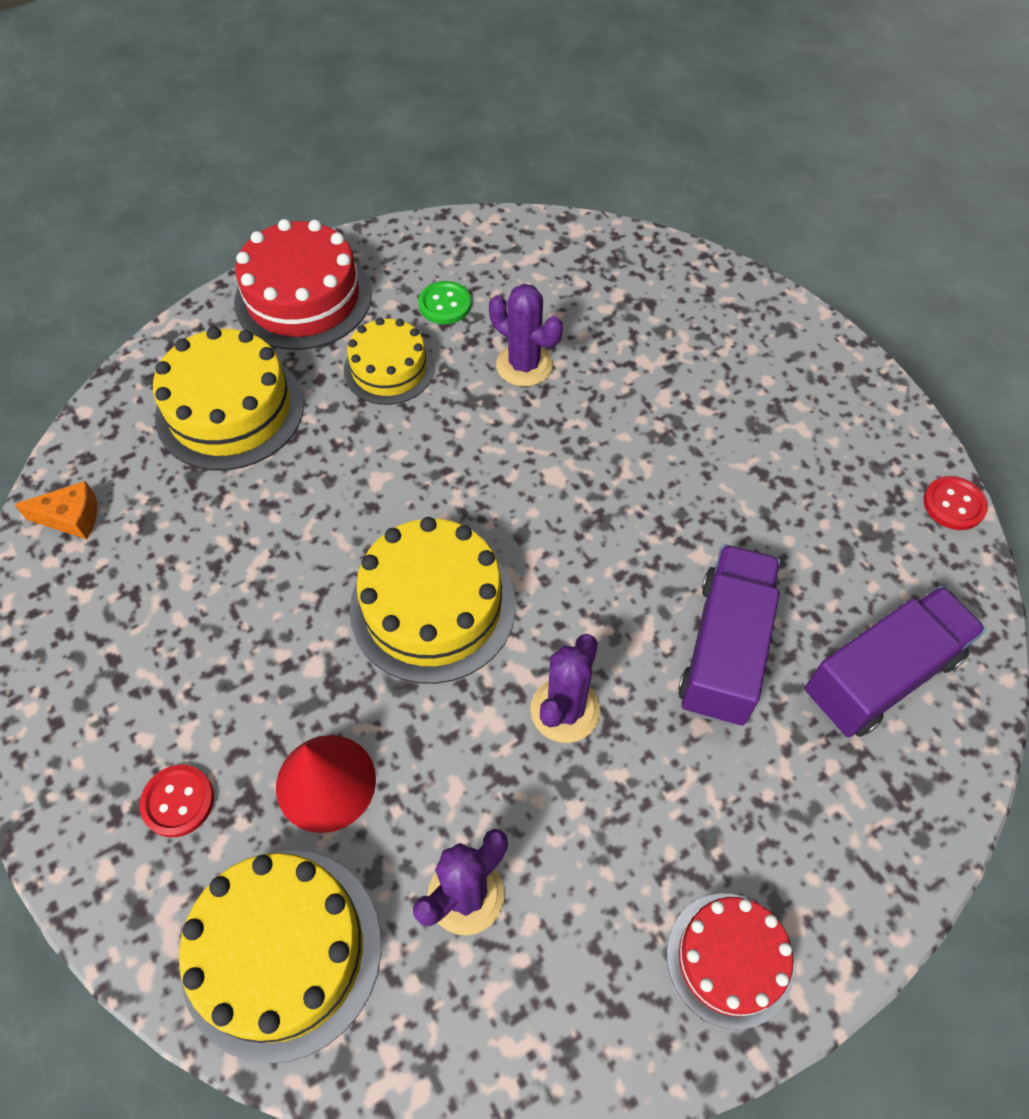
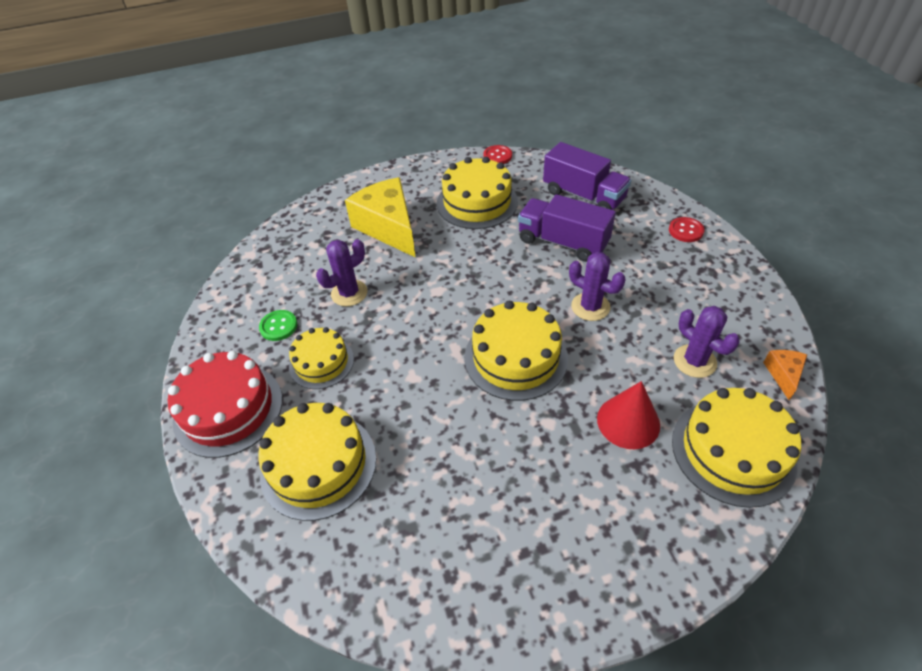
camera: 75 degrees left, 10 degrees down
(71, 518) = (386, 589): orange cheese -> orange cheese (783, 374)
(178, 801) = (638, 507): red button -> red button (686, 231)
(685, 378) = (388, 227): none -> yellow cheese
(730, 959) = (720, 268): red cake -> none
(794, 493) = (477, 202): none -> yellow cake
(881, 676) = (583, 196): purple truck -> purple truck turned 150 degrees clockwise

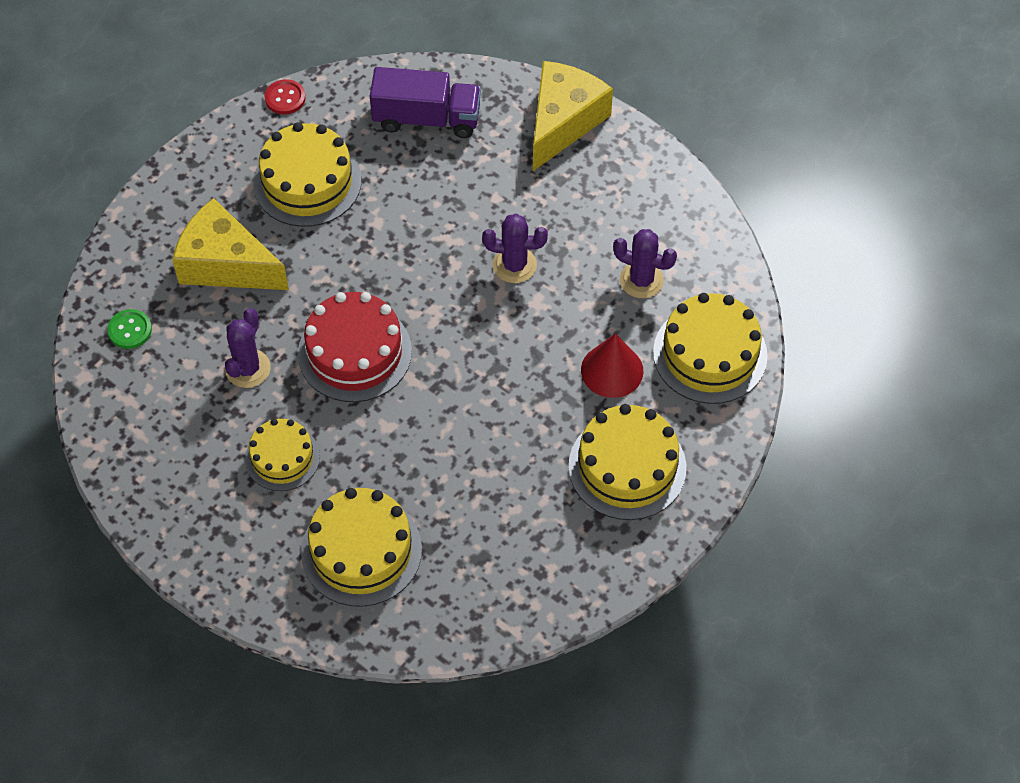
camera: 35 degrees left, 10 degrees up
(228, 409) = (227, 550): red cake -> red cake (355, 352)
(278, 326) = (201, 443): green button -> green button (130, 330)
(515, 357) = (474, 357): yellow cake -> yellow cake (627, 467)
(562, 242) = (440, 196): purple truck -> none
(686, 231) = (563, 122): red button -> yellow cheese
(783, 374) = (723, 257): orange cheese -> none

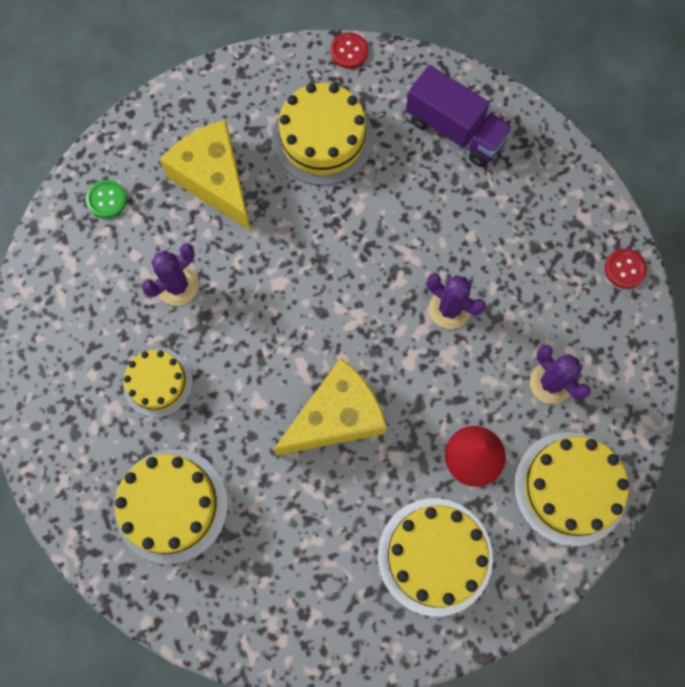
camera: 30 degrees right, 15 degrees up
(355, 352) = (270, 318): red cake -> none
(563, 122) = (570, 194): yellow cheese -> yellow cheese (336, 417)
(649, 160) = (624, 269): none -> red button

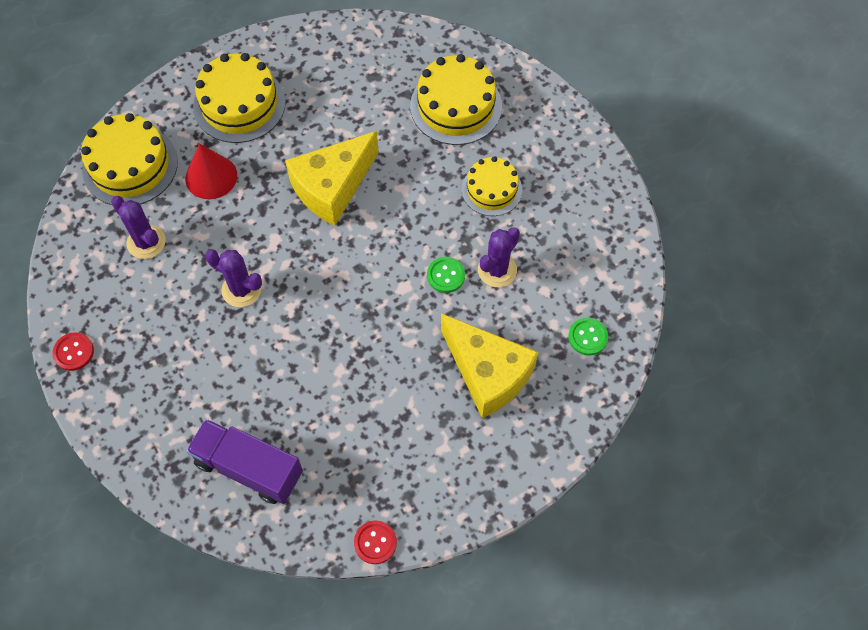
camera: 170 degrees right, 10 degrees down
(232, 288) = (446, 275): none -> green button
(322, 139) = (387, 435): yellow cake -> none

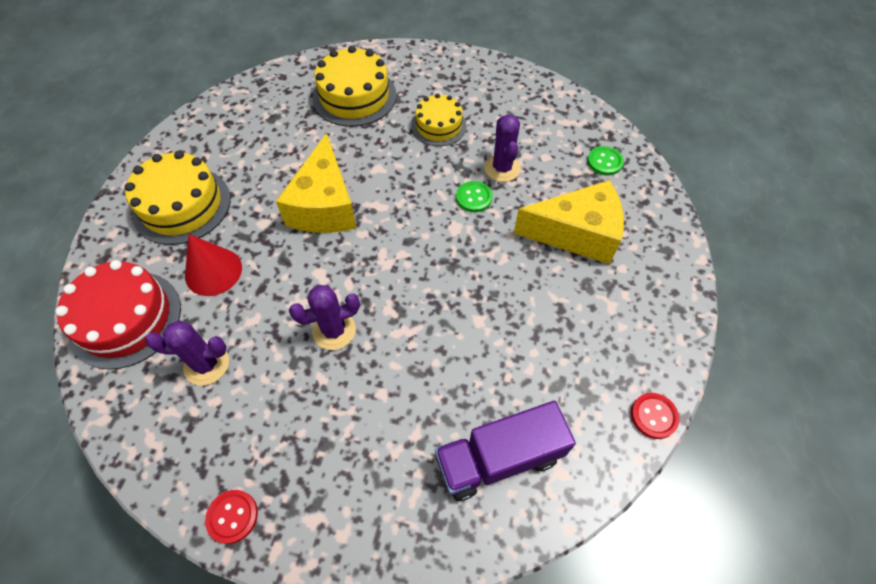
camera: 45 degrees left, 5 degrees down
(130, 165) = (125, 319): yellow cake -> red cake

